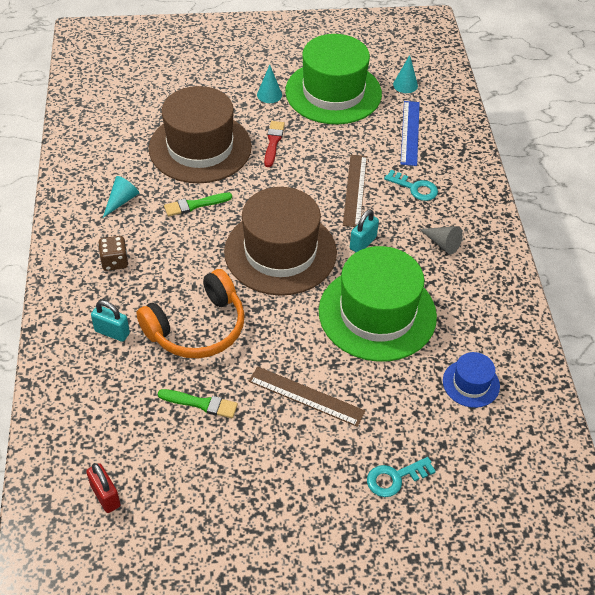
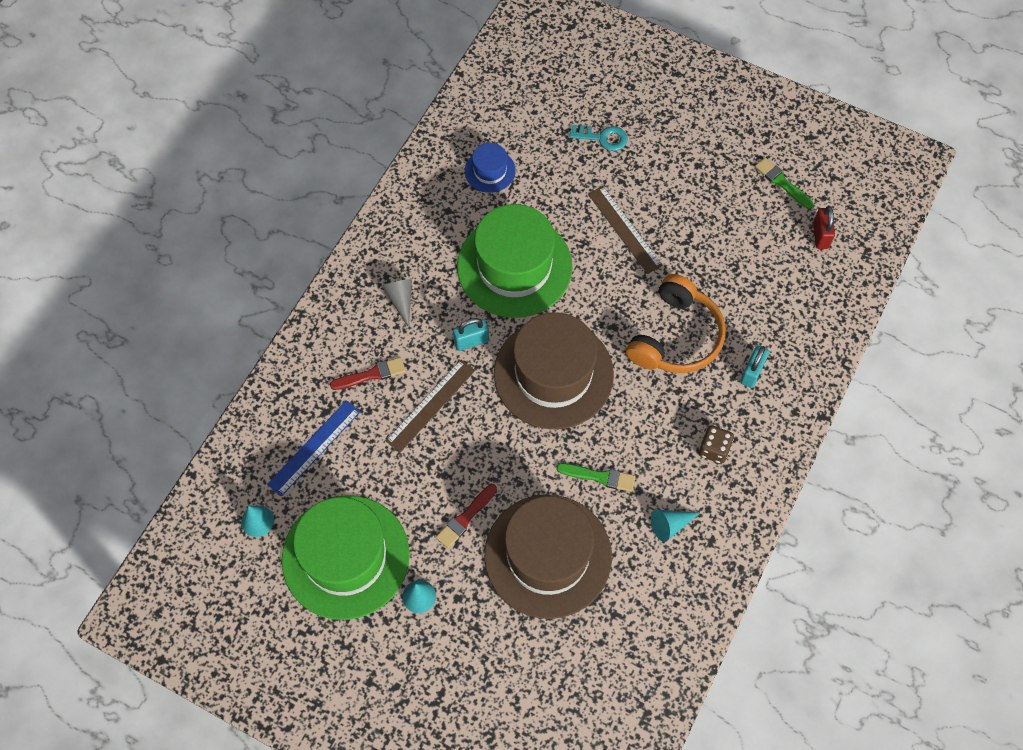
camera: 145 degrees left, 15 degrees up
(112, 332) = (752, 372): turquoise padlock -> turquoise padlock turned 60 degrees clockwise
(197, 328) = (675, 336): orange headphones -> orange headphones turned 120 degrees clockwise
(201, 404) = (711, 267): green brush -> green brush (782, 182)
(415, 188) = (371, 374): turquoise key -> red brush

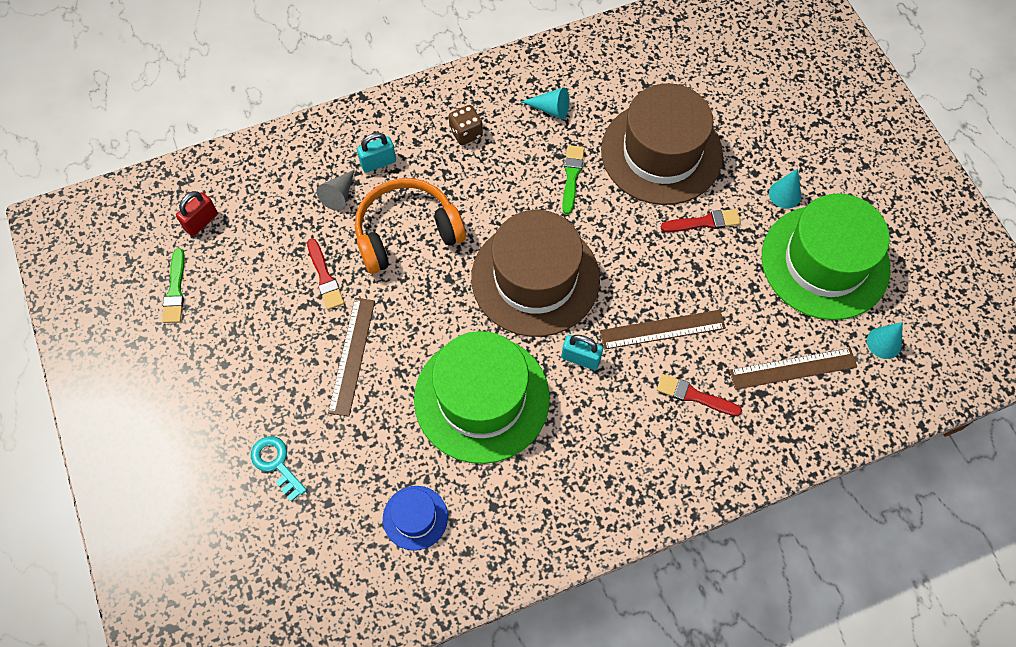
camera: 140 degrees left, 0 degrees up
(314, 447) = (793, 368): blue ruler -> brown ruler
(401, 300) = (613, 446): grey cone -> grey cone (339, 195)
(599, 477) = (572, 176): green brush -> green brush turned 45 degrees clockwise
(697, 263) = (325, 277): none -> red brush

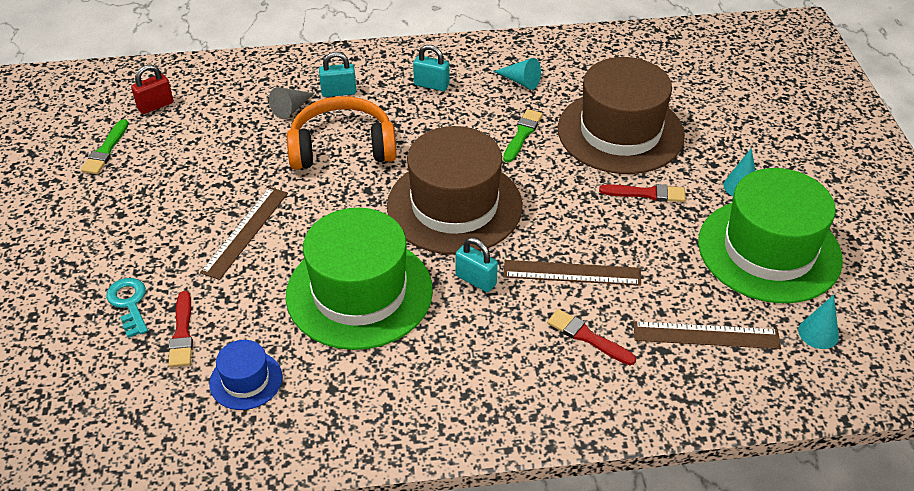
camera: 15 degrees right, 20 degrees down
(325, 277) = (248, 166): red brush -> red brush (182, 333)
(466, 133) = (431, 85): brown dice -> turquoise padlock

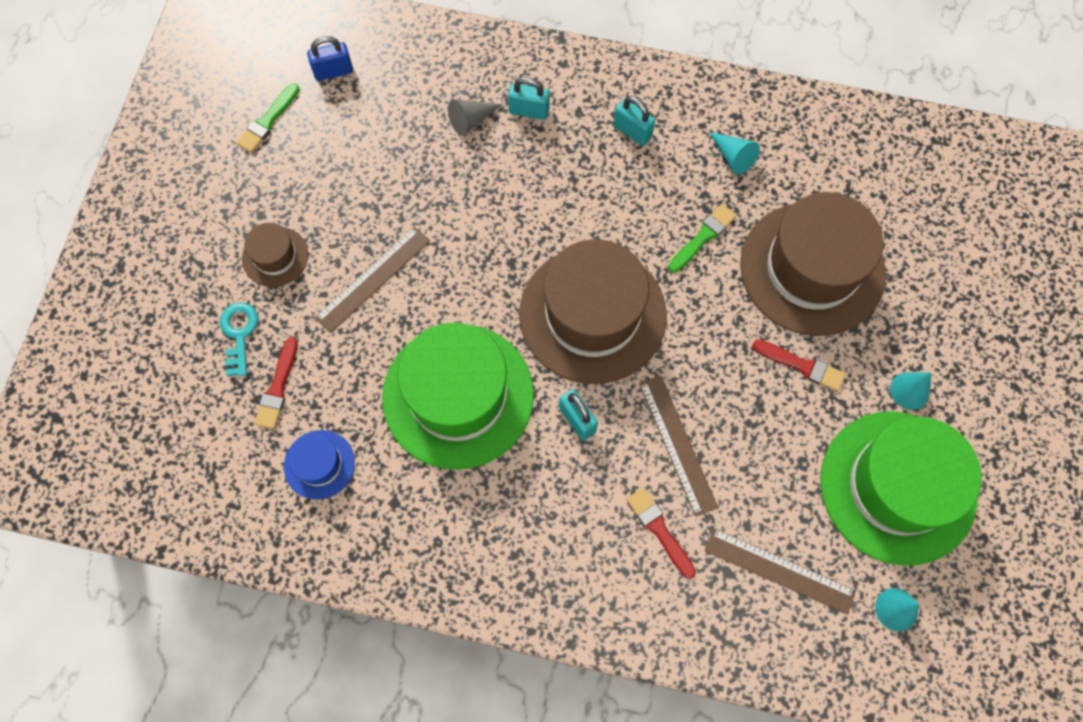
camera: 20 degrees right, 25 degrees up
(145, 239) = (275, 256): none -> brown hat
(155, 106) = (333, 71): red padlock -> blue padlock
(342, 147) = (505, 194): orange headphones -> none
(572, 273) = (677, 444): brown ruler -> brown ruler turned 45 degrees clockwise

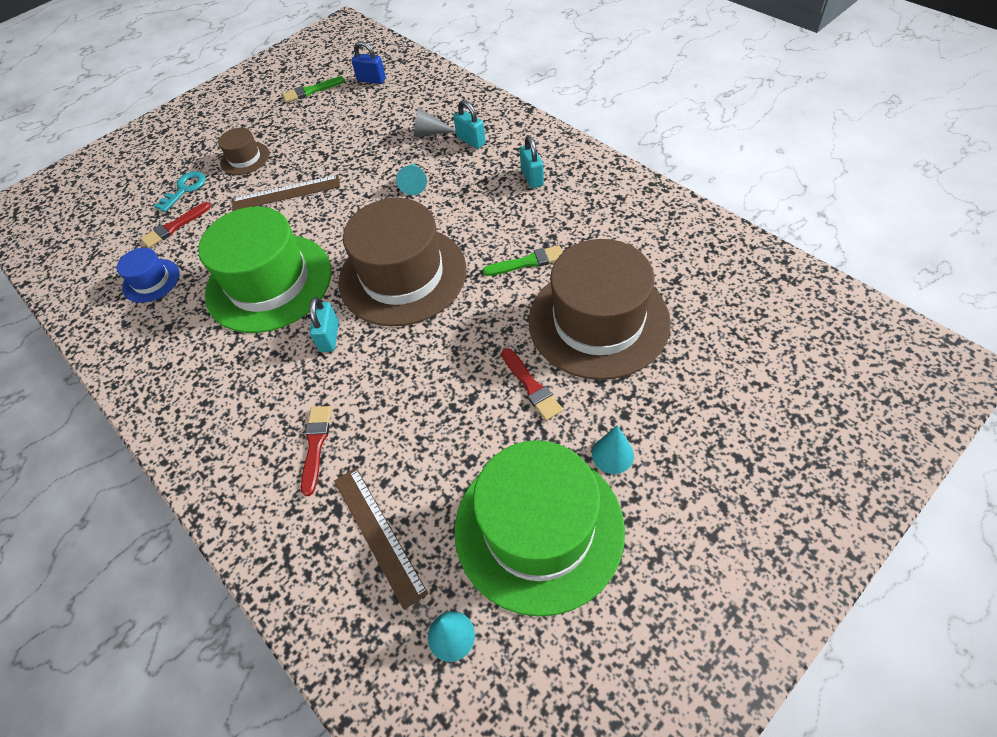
camera: 40 degrees right, 15 degrees down
(677, 444) = (384, 391): brown ruler -> none
(733, 157) = (595, 221): turquoise cone -> turquoise cone (414, 183)

